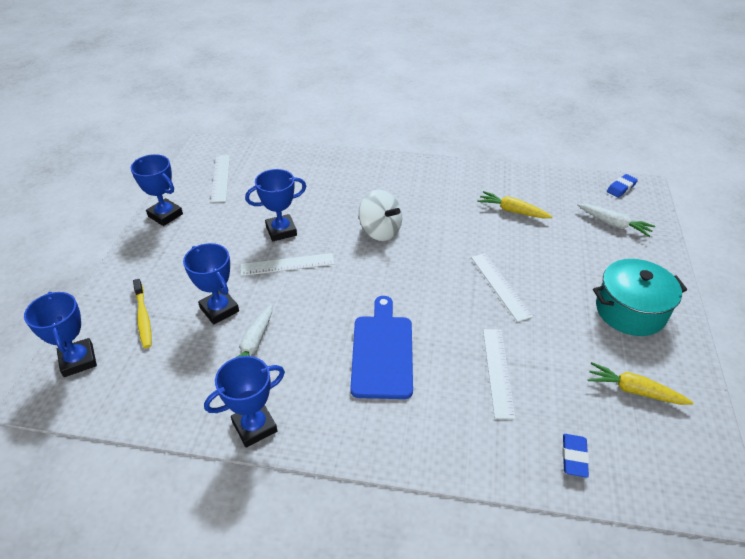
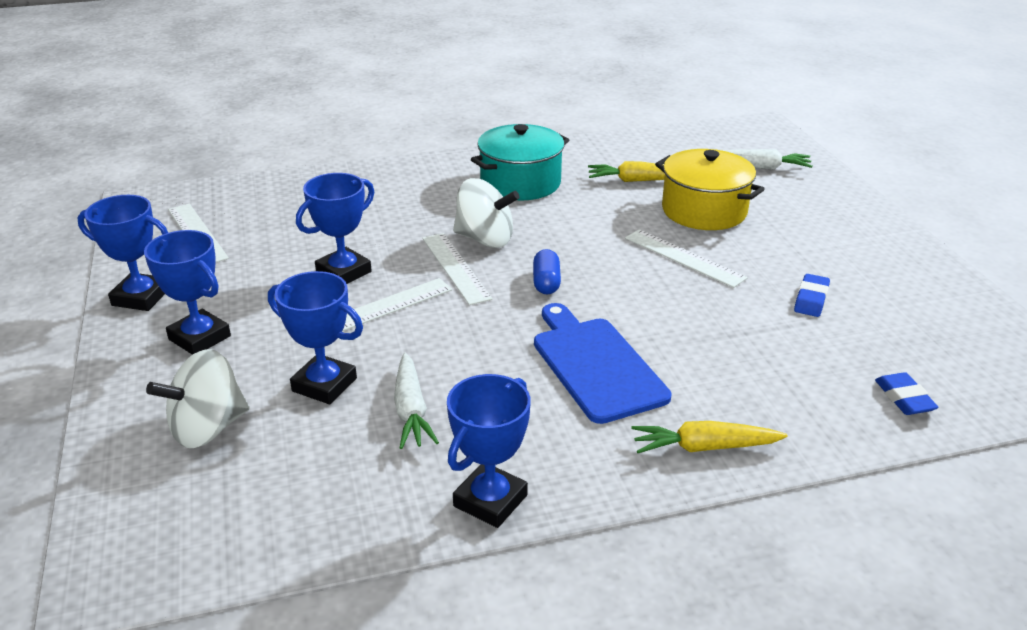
camera: 25 degrees left, 10 degrees down
(78, 360) = (138, 514): blue trophy -> blue trophy (199, 338)
(143, 317) = (208, 428): yellow toothbrush -> white spinning top
(395, 277) = (546, 282): none -> blue capsule
(498, 371) = (752, 343): white ruler -> white ruler (455, 268)
(543, 250) = (704, 211): none -> yellow pot
(621, 188) = (741, 131): blue eraser -> blue eraser (811, 299)
(630, 311) = (846, 243): turquoise pot -> turquoise pot (520, 183)
(634, 390) = (912, 316): yellow carrot -> yellow carrot (704, 447)

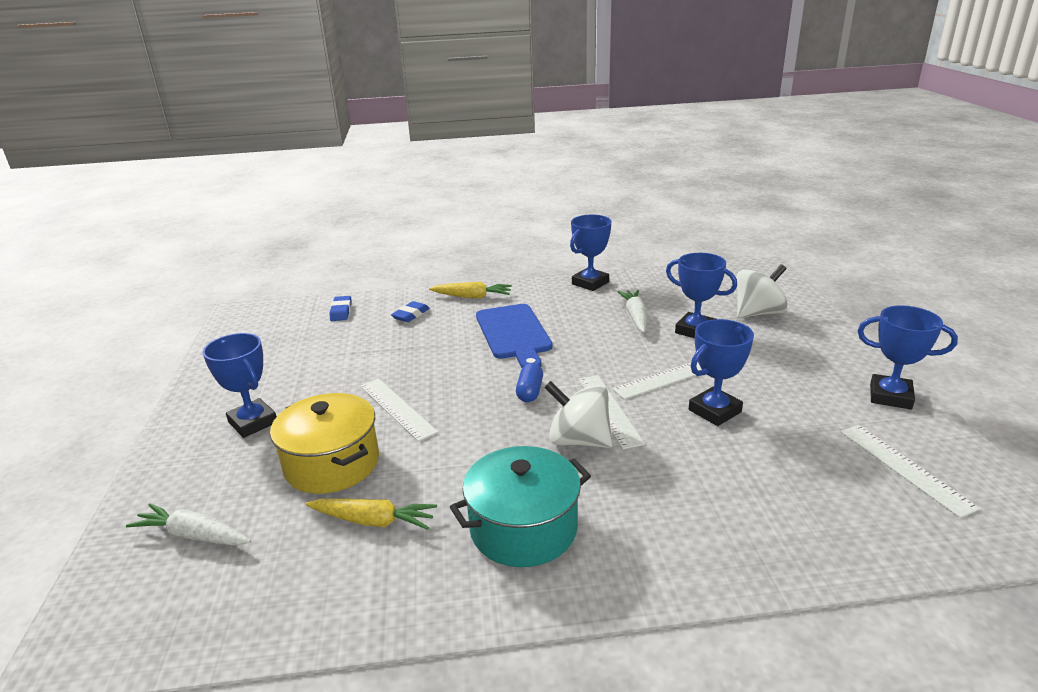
camera: 170 degrees left, 5 degrees down
(199, 338) = (806, 362): blue trophy -> blue trophy (253, 422)
(811, 299) = (328, 368): blue eraser -> blue eraser (411, 315)

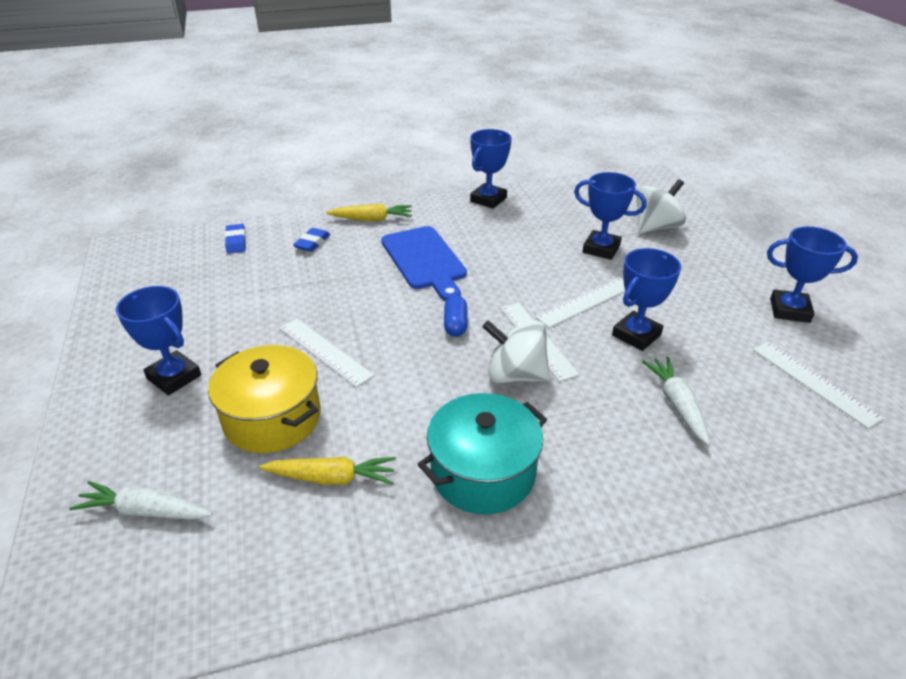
camera: 10 degrees left, 10 degrees up
(635, 316) = (540, 236): white carrot -> white carrot (677, 404)

